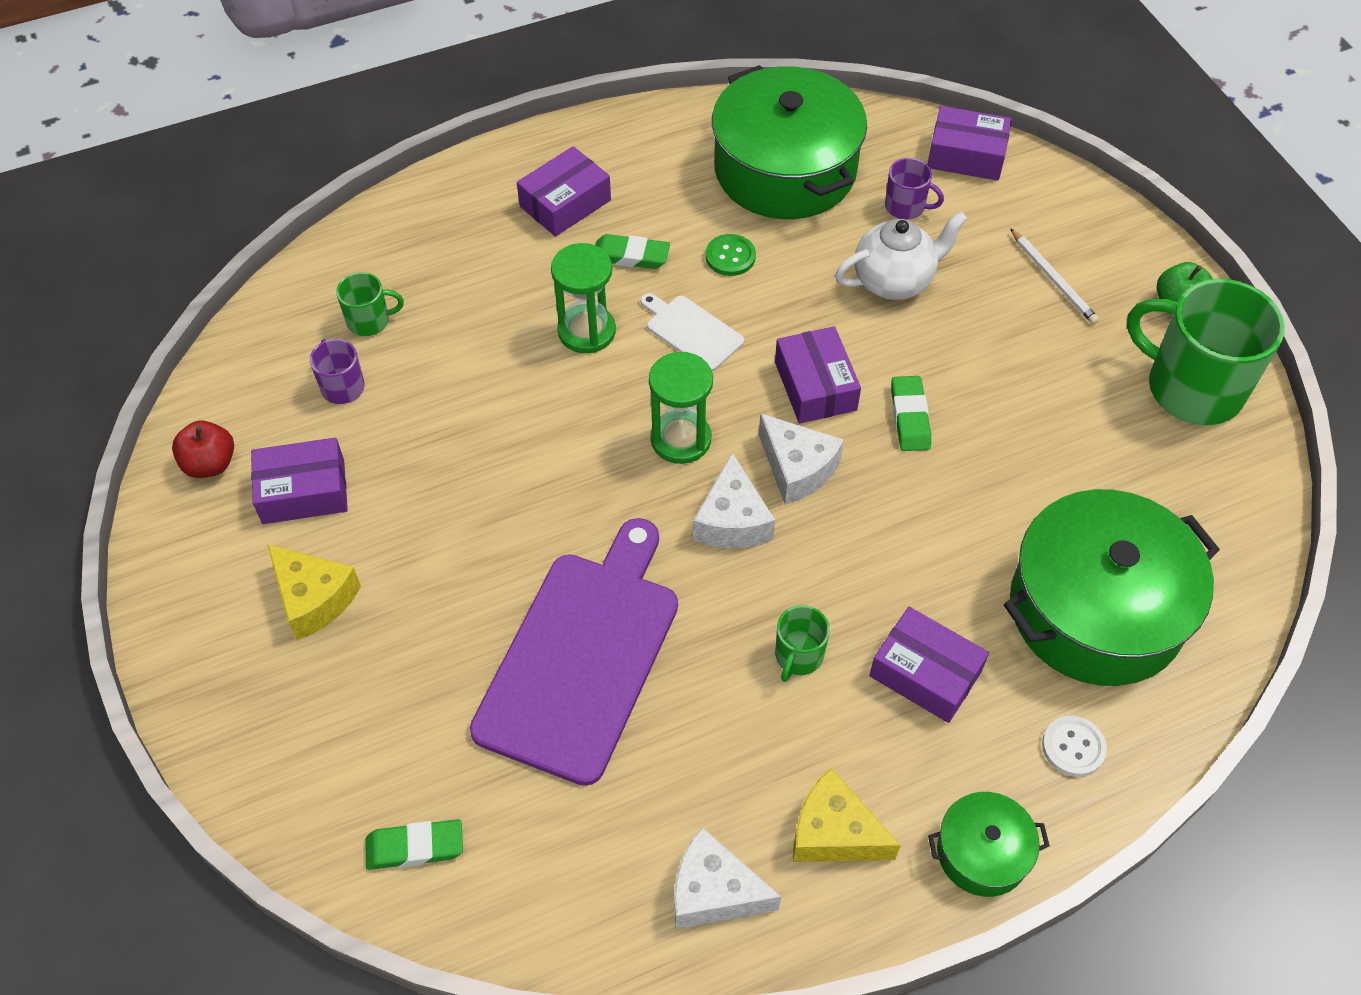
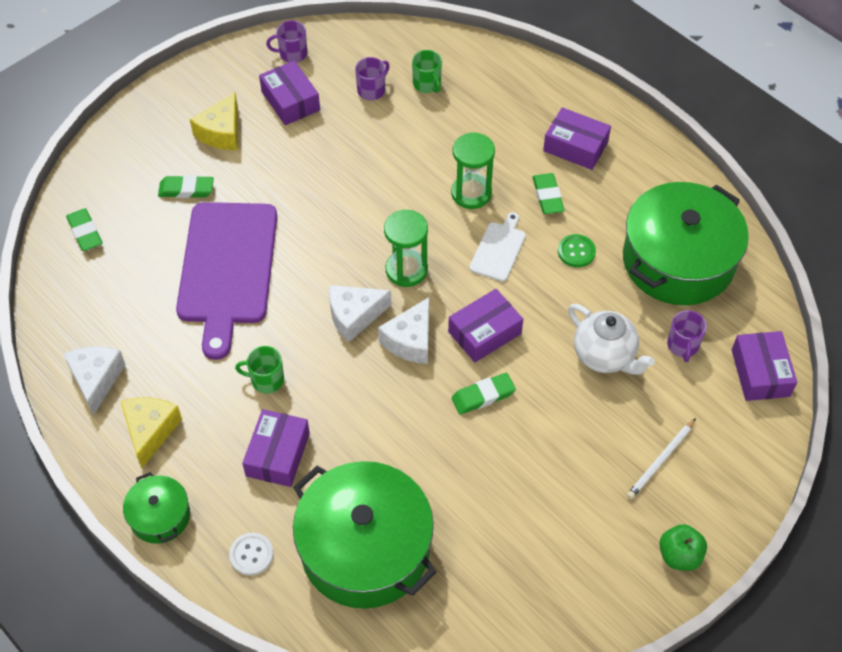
camera: 70 degrees right, 0 degrees up
(210, 464) = (292, 54): red apple -> purple mug
(402, 676) = (186, 189): none -> green eraser
(582, 656) = (227, 268): purple cutting board -> purple cutting board turned 90 degrees clockwise
(1192, 387) = (597, 579): green mug -> none

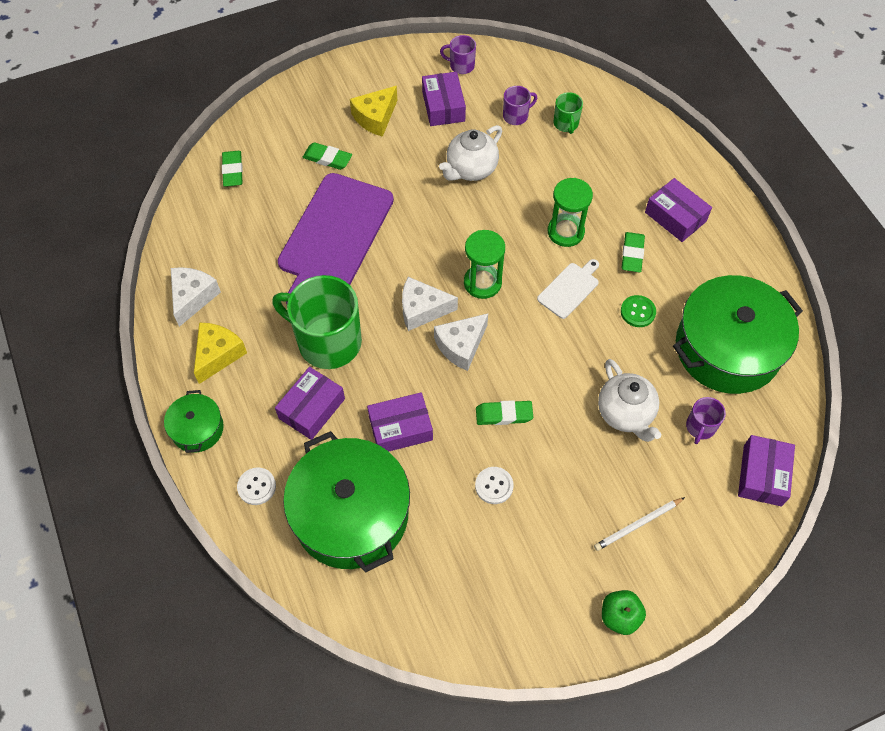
camera: 20 degrees right, 5 degrees up
(266, 380) = (328, 341): green mug -> green mug, size x2.19
(346, 158) = (471, 169): none -> white teapot
(484, 332) = (527, 359): purple box -> purple box (400, 428)
(502, 470) = (494, 486): none -> white button

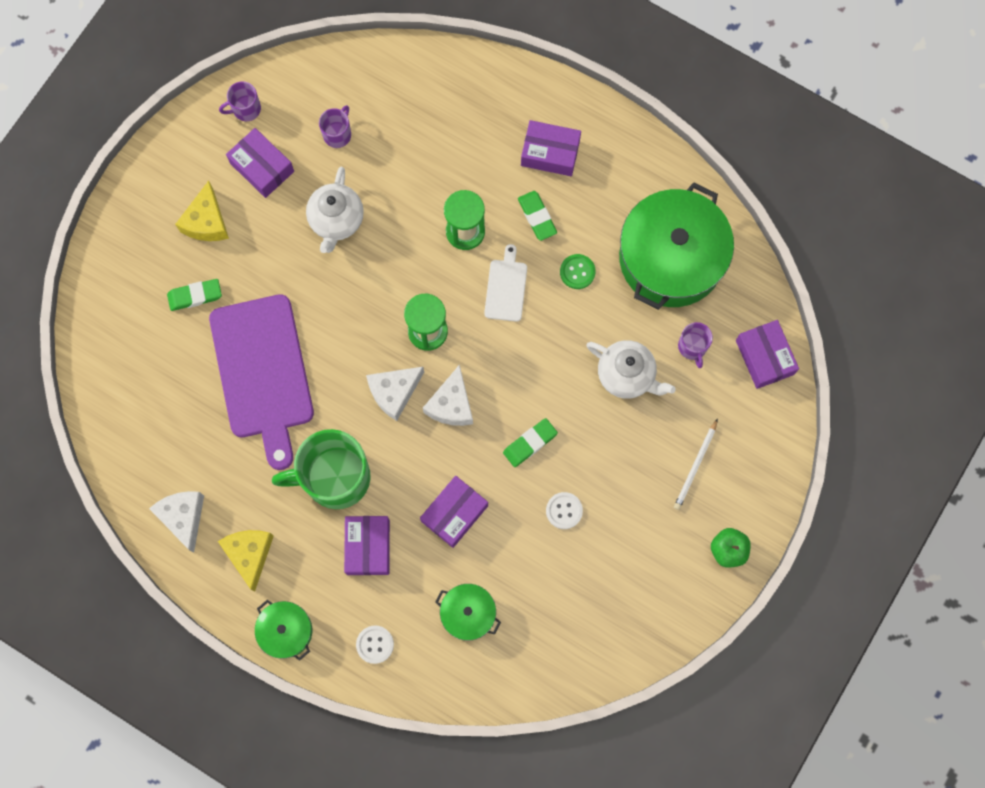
camera: 35 degrees left, 15 degrees up
(233, 171) = (116, 368): green eraser -> none
(351, 514) = (468, 613): green pot -> green pot, size x0.48
(566, 124) = (389, 113): green mug -> none

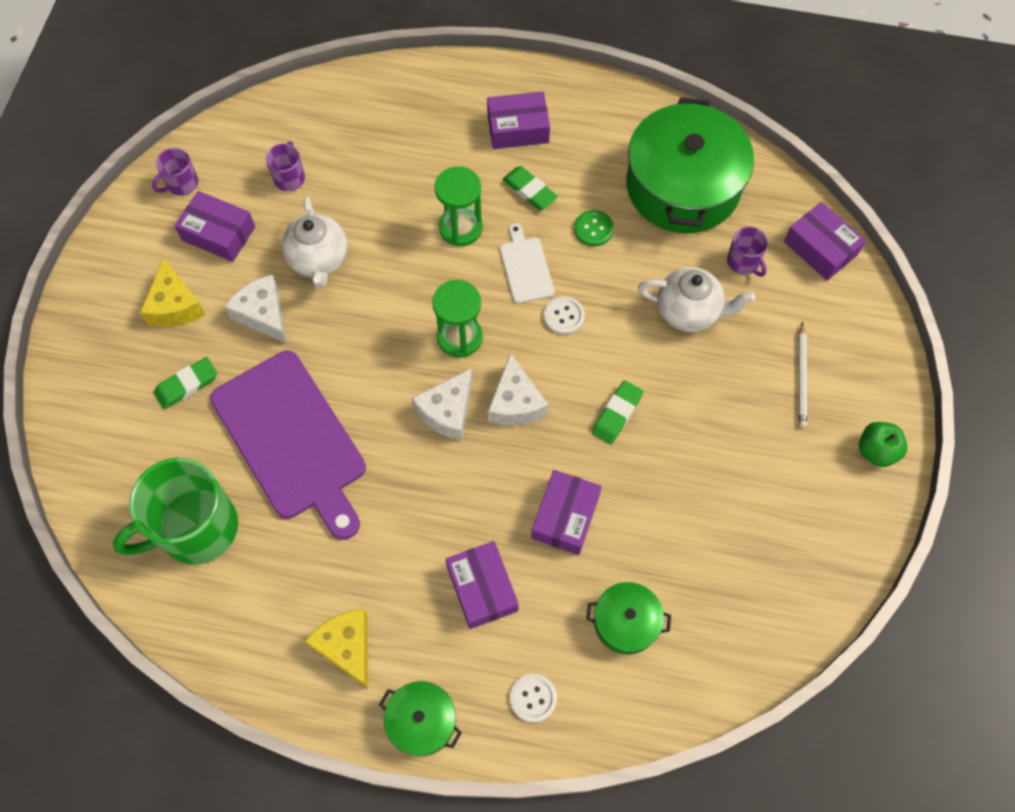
camera: 20 degrees left, 10 degrees down
(183, 517) = (252, 632): white cheese -> white cheese (263, 314)
(335, 477) = (415, 525): green mug -> green mug (196, 528)
(564, 511) = (684, 471): white button -> white button (564, 316)

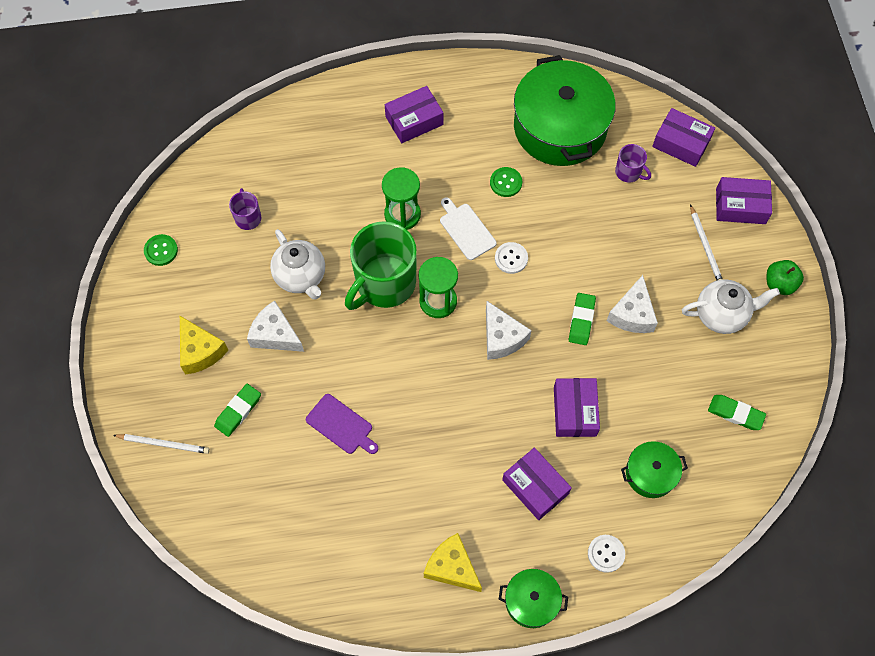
camera: 20 degrees left, 0 degrees up
(92, 393) = (163, 444): none -> white pencil
(182, 184) = (161, 250): purple mug -> green button
(196, 528) = (296, 520): green mug -> green mug (384, 283)
(218, 233) = (210, 281): purple box -> purple box (740, 206)
(292, 440) = (341, 425): purple cutting board -> purple cutting board, size x0.46
(447, 411) = (453, 362): white cheese -> white cheese (632, 314)
(529, 191) = (444, 168): green eraser -> green eraser (735, 413)
(688, 312) = (603, 224): white teapot -> white teapot (721, 315)

